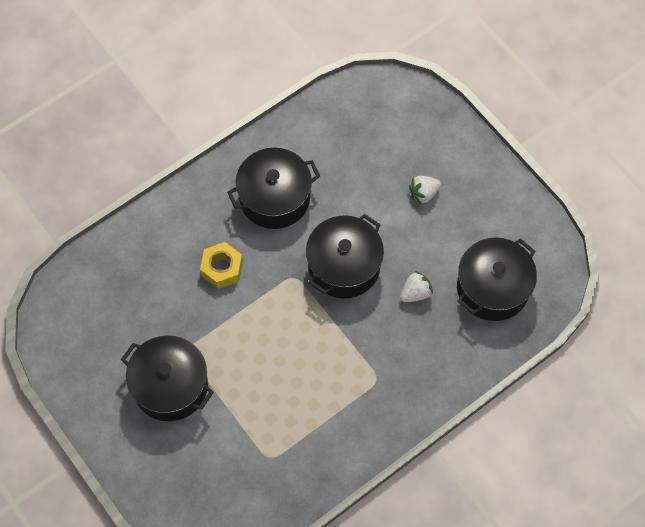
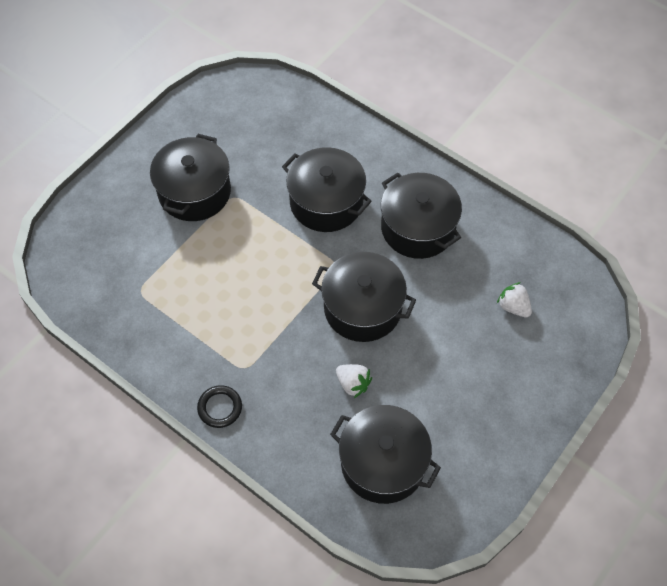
camera: 75 degrees right, 5 degrees down
(222, 268) = (326, 202): yellow nut -> black pot
(410, 408) = (220, 408): none -> black ring
(423, 193) = (474, 366): white strawberry -> white strawberry (513, 307)

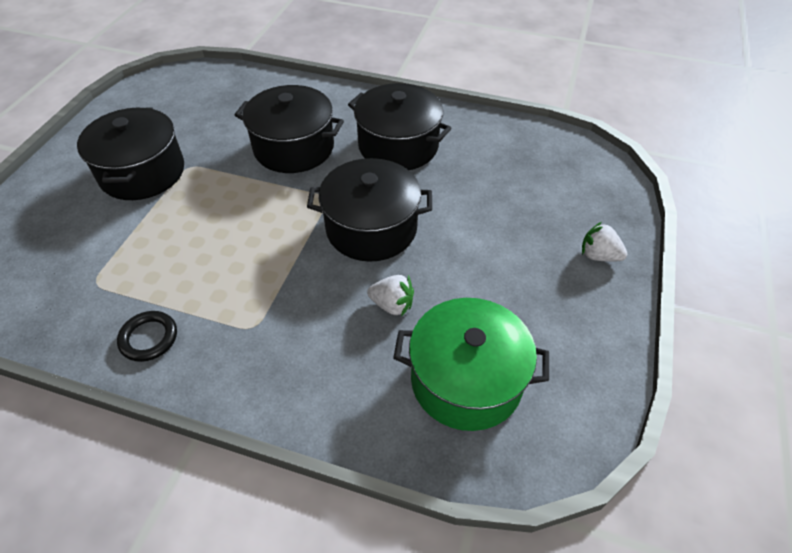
camera: 20 degrees left, 10 degrees down
(220, 408) = (234, 382): black ring -> black ring (149, 338)
(383, 463) = (466, 380): black pot -> green pot
(513, 307) = (527, 185): white strawberry -> white strawberry (598, 255)

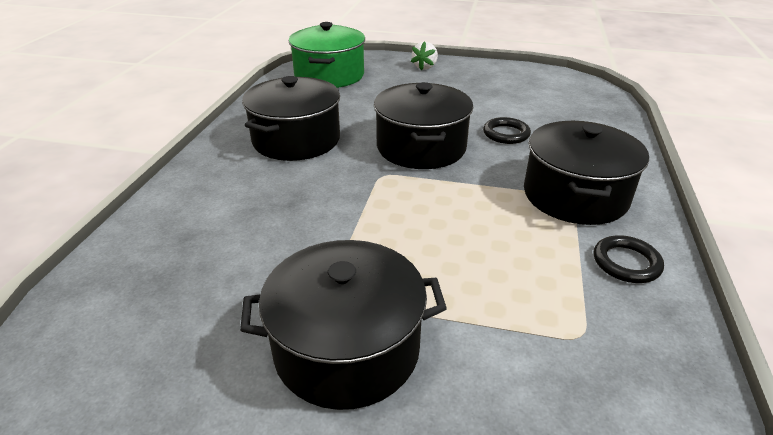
camera: 95 degrees left, 15 degrees down
(294, 148) = (293, 205): black pot -> black pot (575, 195)
(392, 305) = (506, 134): white strawberry -> black ring
(466, 380) = (555, 107): green pot -> green pot (329, 75)

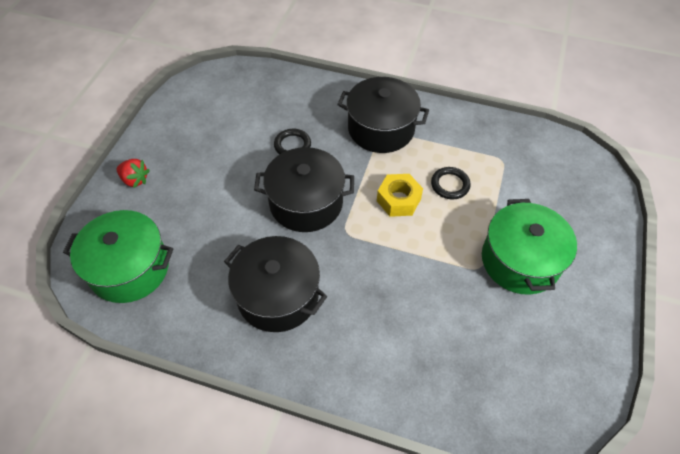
camera: 85 degrees left, 20 degrees up
(347, 349) = (520, 260): black pot -> green pot
(425, 67) = (135, 180): white strawberry -> red strawberry
(445, 214) = (398, 200): none -> yellow nut
(626, 263) = (447, 126): black ring -> black ring (450, 185)

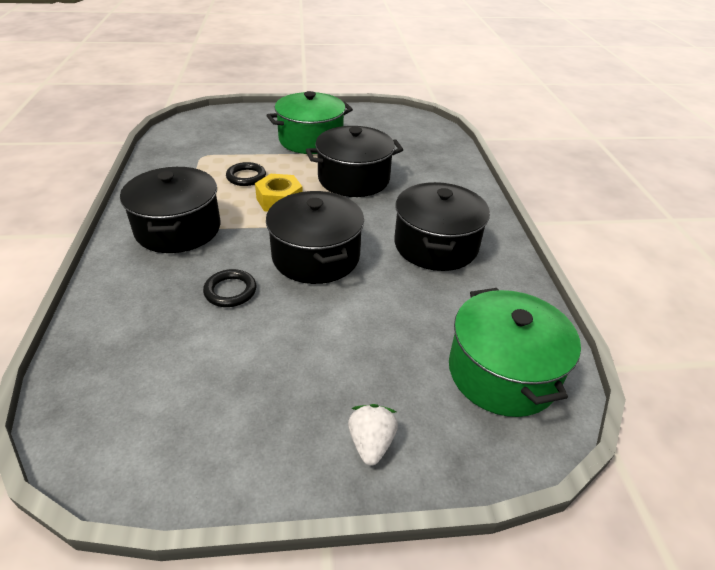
camera: 115 degrees left, 15 degrees down
(135, 180) = (371, 443): red strawberry -> white strawberry
(417, 272) = (353, 179): none -> black pot

